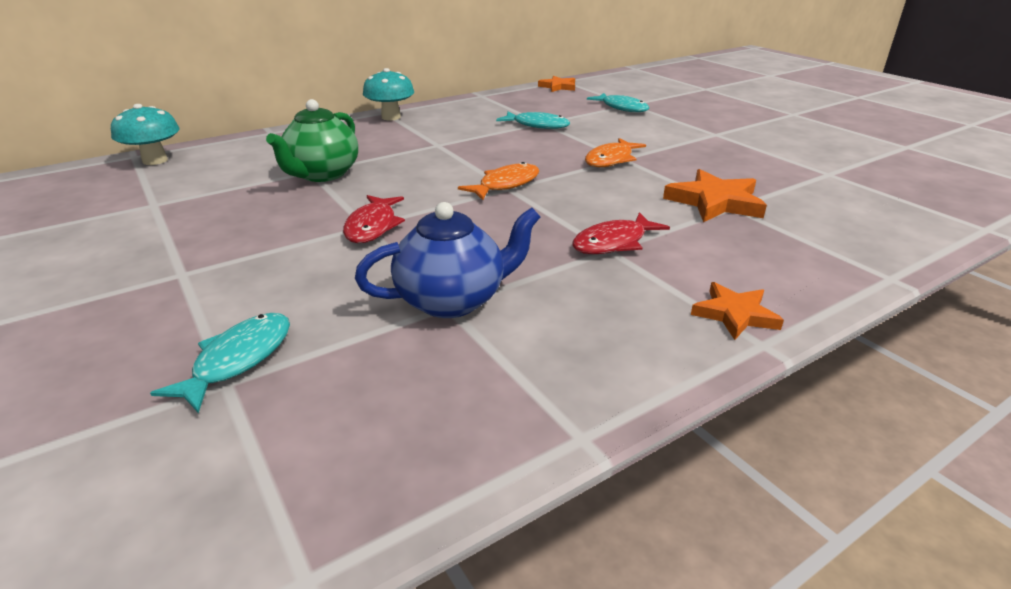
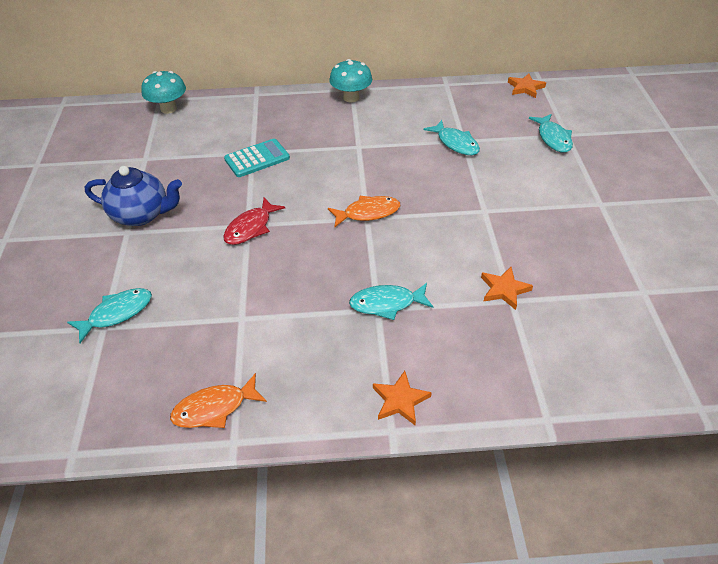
camera: 30 degrees right, 15 degrees up
(322, 174) = (257, 159): green teapot -> turquoise calculator
(452, 300) = (247, 315): blue teapot -> blue teapot (141, 214)
(611, 160) = (473, 209): orange fish -> orange fish (214, 408)
(614, 243) = (387, 304): red fish -> turquoise fish
(715, 202) = (504, 289): orange star -> orange star, size x0.64

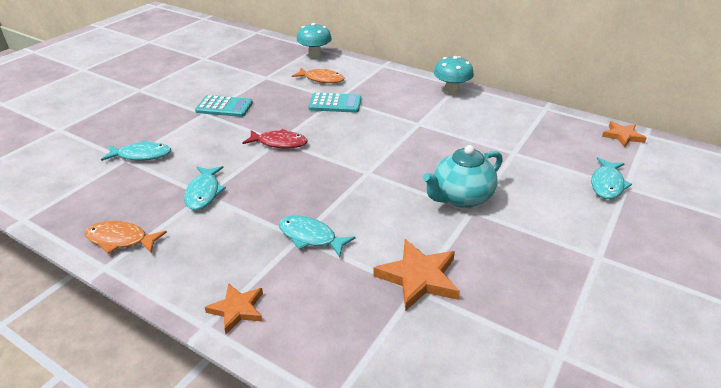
camera: 35 degrees right, 10 degrees down
(141, 214) = (224, 107): blue teapot -> turquoise calculator
(251, 227) = (279, 143): red fish -> red fish turned 150 degrees counterclockwise
(368, 213) = (372, 169): orange fish -> orange fish (321, 79)
(455, 143) = (504, 152): turquoise fish -> turquoise fish (204, 193)
(465, 203) = (461, 197): none -> turquoise teapot
(504, 289) = (418, 277): orange star -> orange star, size x1.56

